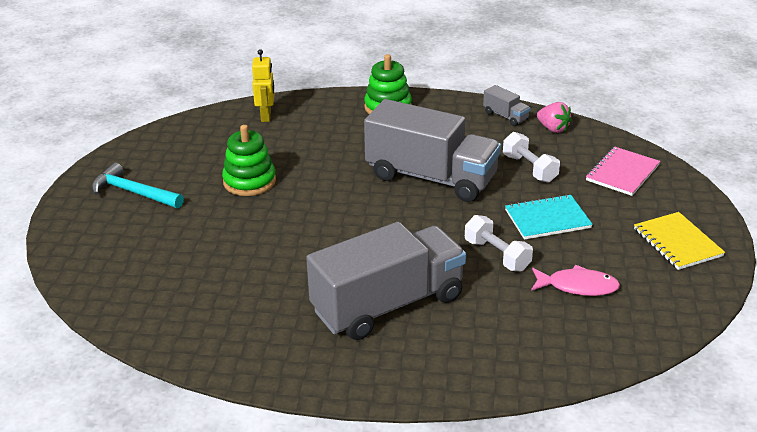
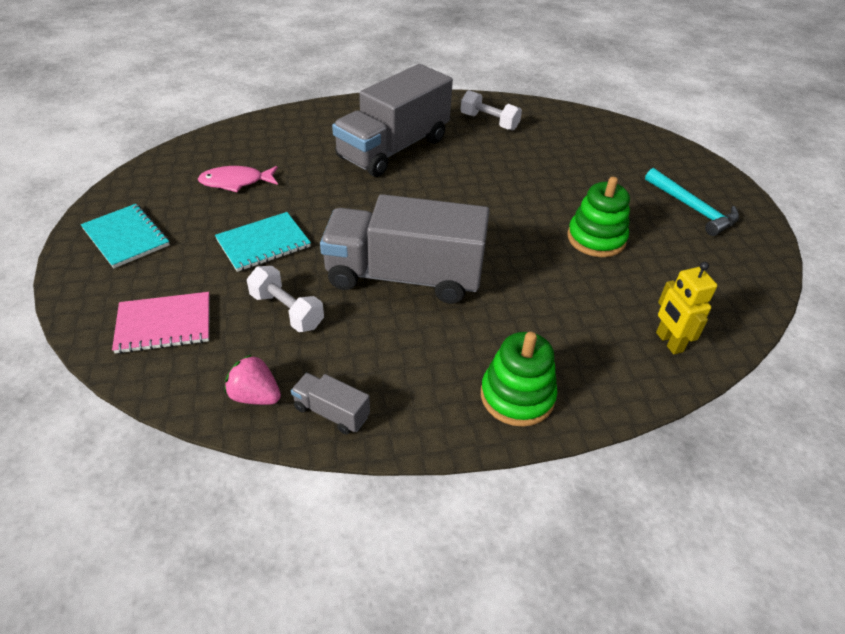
camera: 160 degrees right, 10 degrees up
(133, 192) = (692, 209): turquoise hammer -> turquoise hammer turned 45 degrees clockwise
(497, 255) = (312, 199): white dumbbell -> white dumbbell (489, 122)
(622, 173) = (164, 324): pink notebook -> pink notebook turned 60 degrees clockwise
(677, 242) = (126, 237): yellow notebook -> turquoise notebook

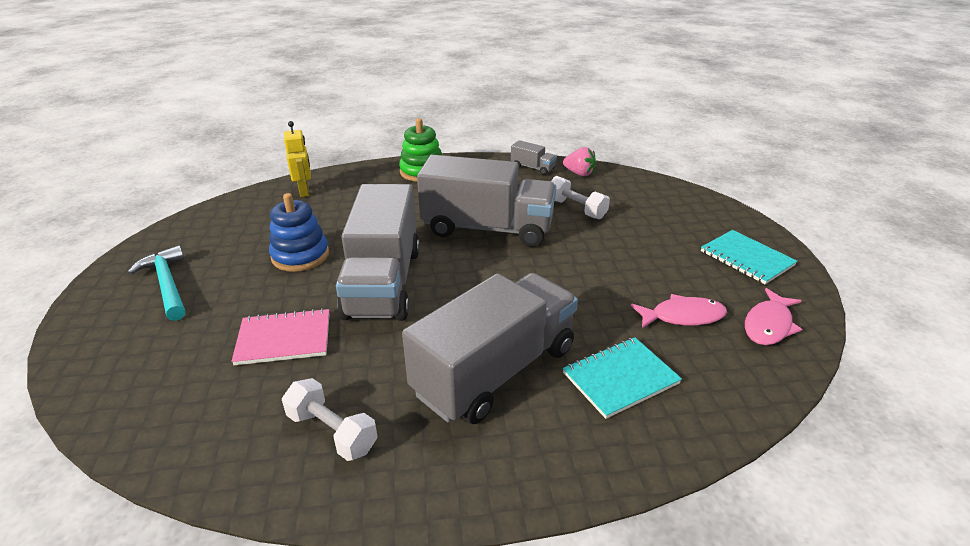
camera: 175 degrees left, 10 degrees down
(164, 324) = (660, 203): pink notebook -> pink notebook (284, 339)
(168, 176) = (768, 325): none -> pink fish
(263, 243) = (616, 253): turquoise notebook -> turquoise notebook (620, 378)
(498, 211) = (383, 282): none -> grey truck
(596, 239) = (300, 255): green stacking toy -> blue stacking toy

